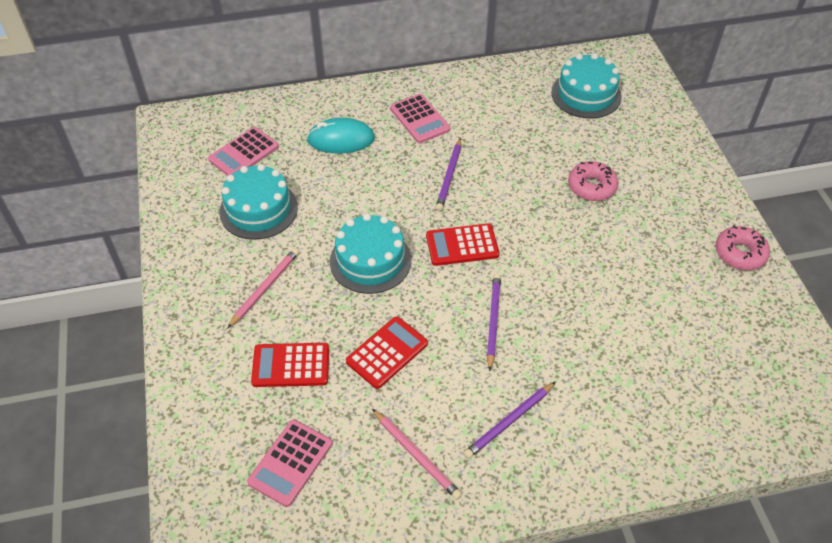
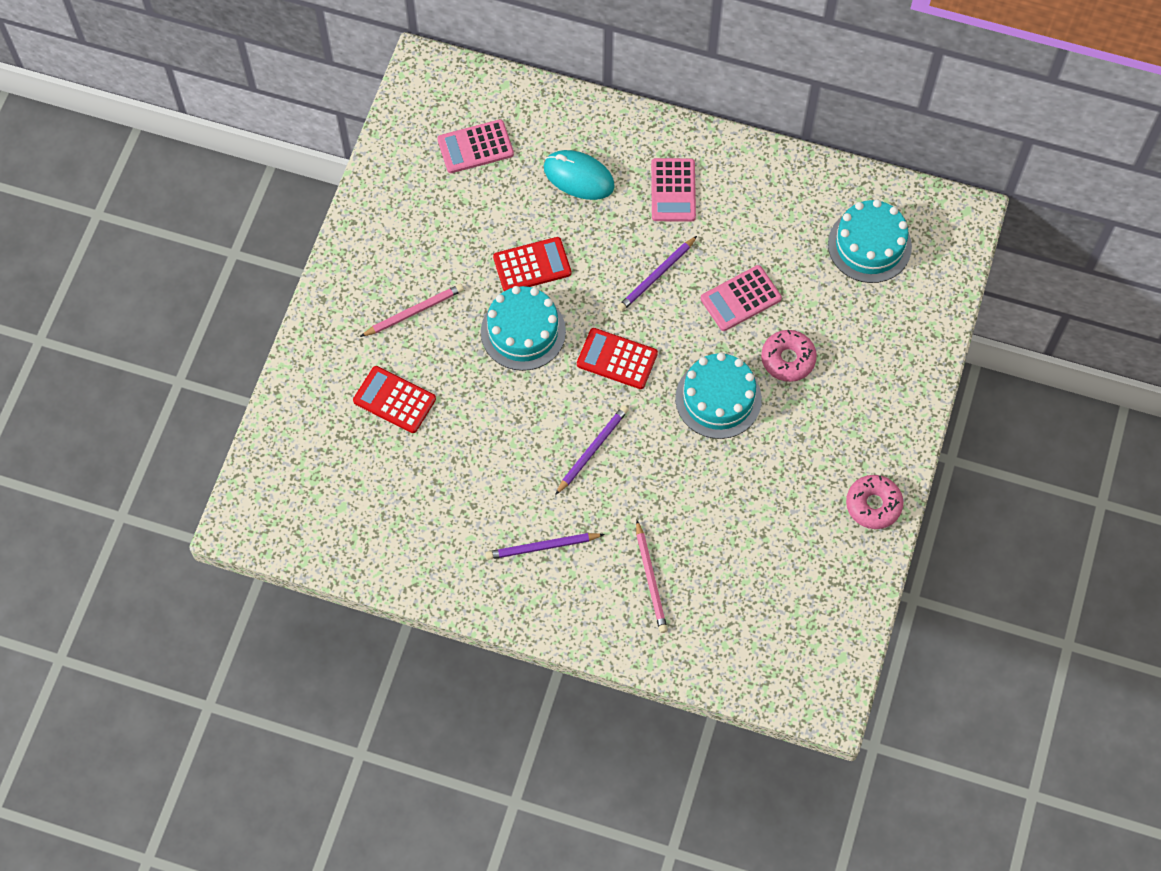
camera: 30 degrees right, 15 degrees up
(258, 209) = (454, 222): turquoise cake -> turquoise cake (718, 399)
(290, 463) = (347, 486): pink calculator -> pink calculator (740, 298)
(387, 353) = (481, 431): red calculator -> red calculator (532, 265)
(416, 455) = (449, 534): pink pencil -> pink pencil (651, 579)

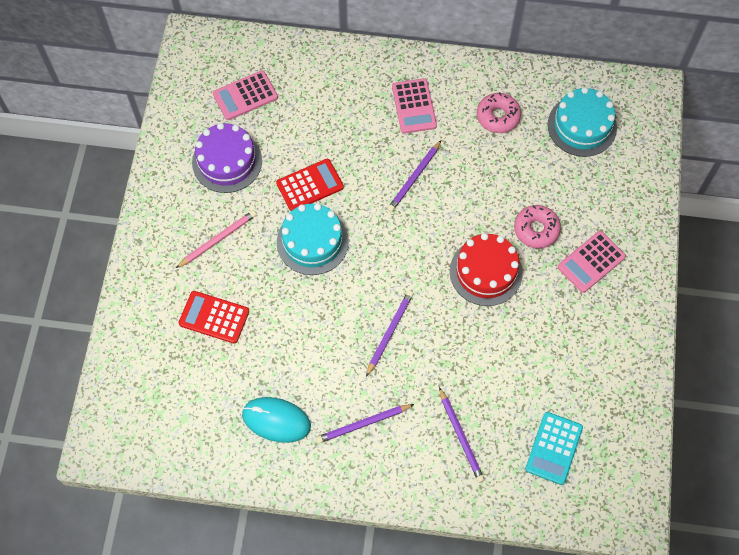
camera: 10 degrees left, 0 degrees up
(440, 222) = (227, 161): none -> purple cake
(578, 177) = (334, 107): turquoise mouse -> turquoise mouse (276, 420)
(617, 359) = (395, 252): red calculator -> none
(651, 579) = (461, 436): pink pencil -> purple pencil
(718, 399) = (486, 272): turquoise cake -> red cake
(740, 298) = (487, 186): pink calculator -> pink calculator (591, 262)
(754, 610) = (553, 448): none -> turquoise calculator
(873, 505) = (633, 340): pink donut -> pink donut (498, 116)

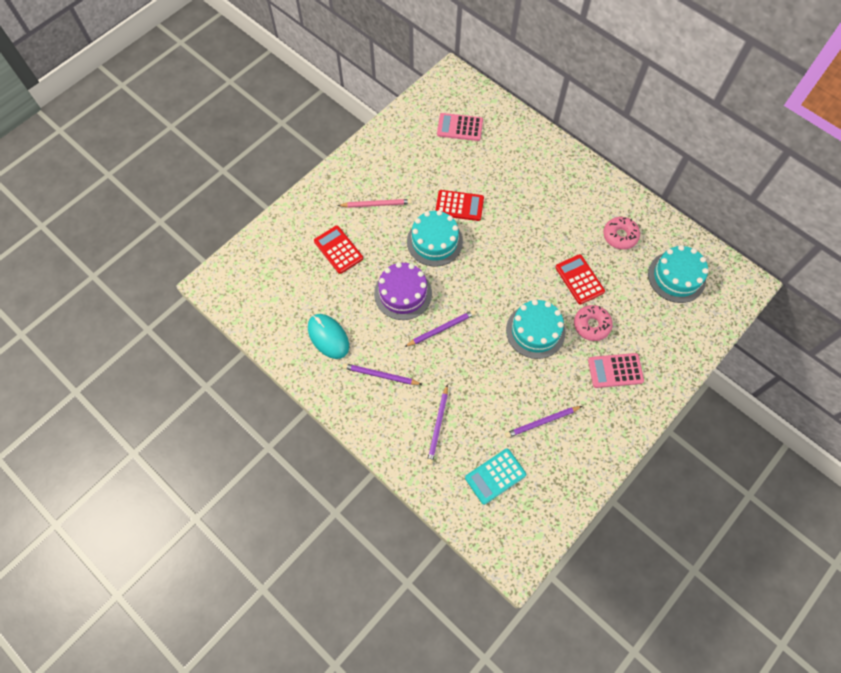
camera: 35 degrees right, 0 degrees up
(227, 161) = (418, 160): purple cake -> purple cake (403, 293)
(414, 106) = (566, 196): pink calculator -> none
(414, 178) = (532, 241): purple pencil -> purple pencil (542, 422)
(486, 272) = (535, 331): red cake -> turquoise cake
(490, 188) = (579, 279): none -> red calculator

